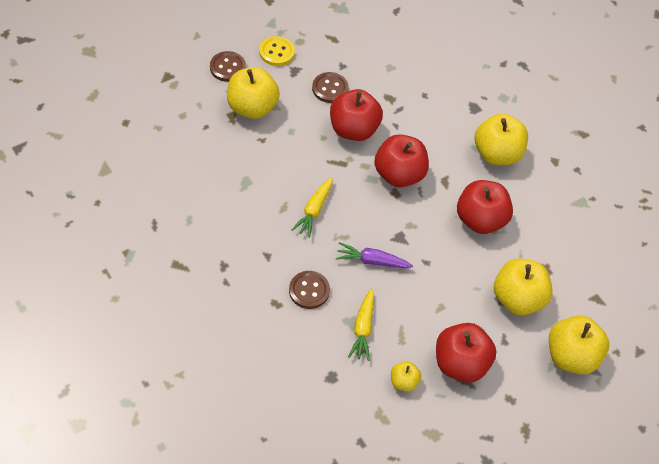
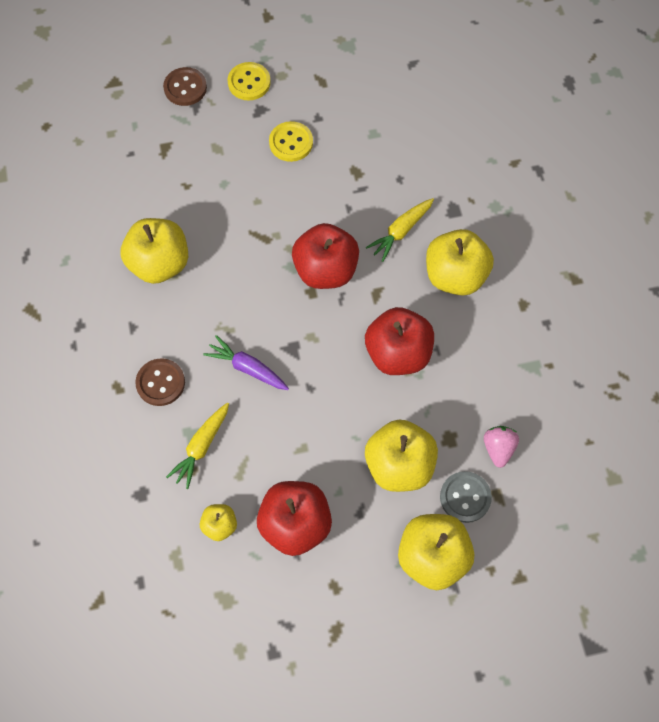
camera: 25 degrees right, 10 degrees up
(252, 107) = (192, 143): yellow apple -> yellow apple (159, 263)
(314, 210) = (208, 287): yellow carrot -> yellow carrot (400, 231)
(330, 88) = (291, 142): brown button -> yellow button
(353, 129) = (296, 200): red apple -> none
(575, 307) = (465, 497): none -> grey button
(583, 266) = (498, 448): none -> pink strawberry

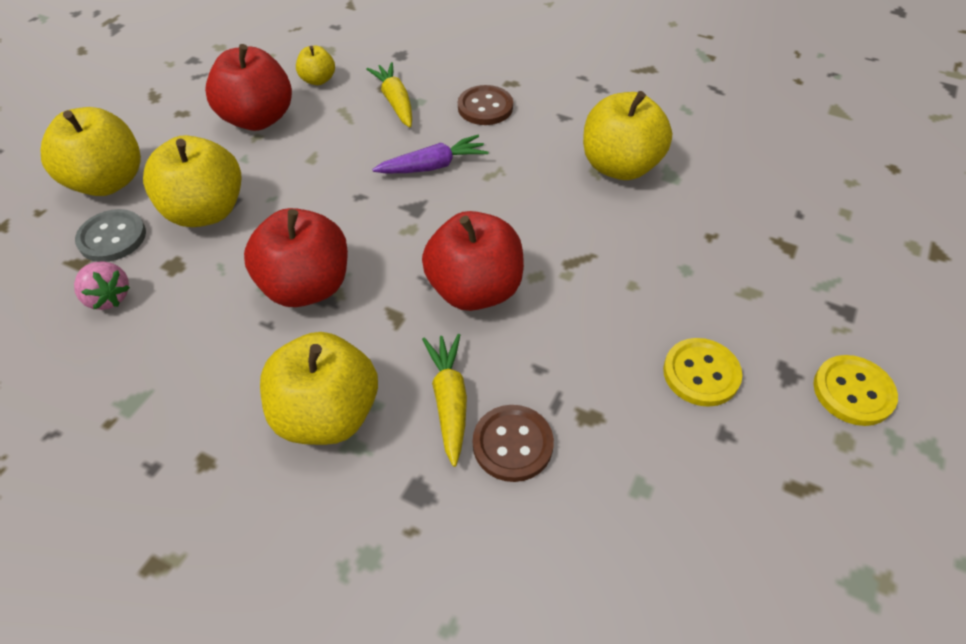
camera: 130 degrees right, 15 degrees down
(185, 88) = (885, 316): brown button -> brown button (512, 444)

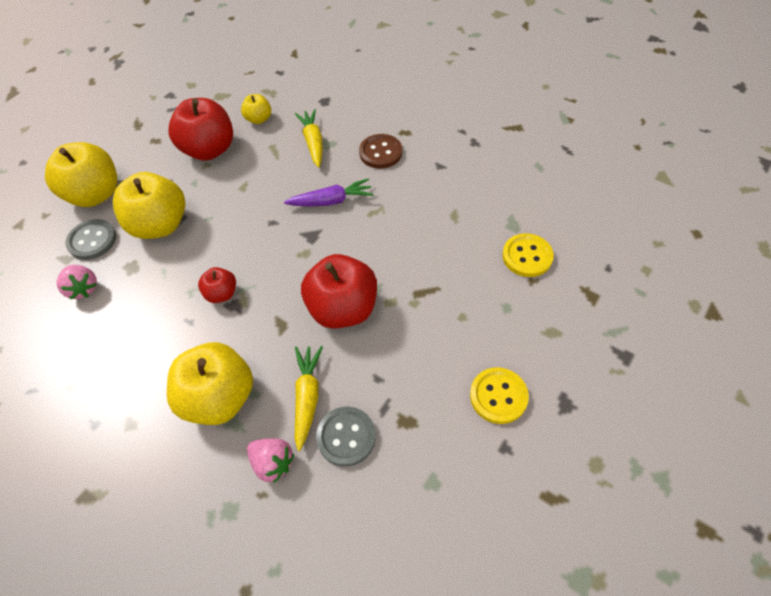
camera: 10 degrees right, 5 degrees up
(306, 286) = (222, 293): red apple -> red apple, size x0.50
(418, 488) = (273, 463): none -> pink strawberry
(512, 444) = (346, 437): brown button -> grey button
(620, 166) = (474, 213): yellow apple -> none
(853, 392) = (613, 425): yellow button -> yellow button (527, 256)

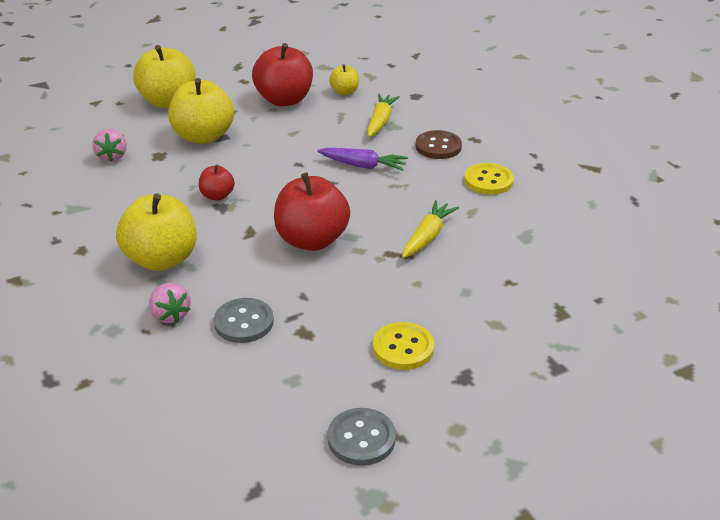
camera: 25 degrees right, 20 degrees down
(92, 240) = (142, 129): grey button -> grey button (361, 438)
(307, 397) = (233, 285): yellow carrot -> yellow carrot (427, 236)
(527, 256) = (519, 263): yellow button -> yellow button (488, 181)

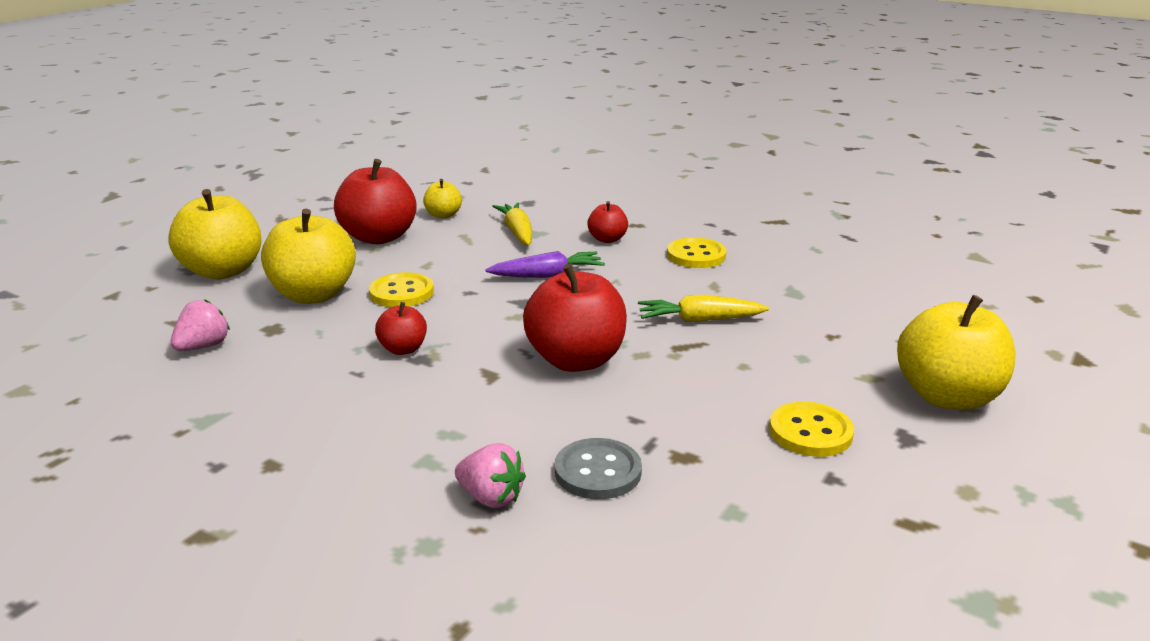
camera: 30 degrees left, 10 degrees down
(112, 157) = (203, 346): pink strawberry -> pink strawberry turned 105 degrees counterclockwise
(162, 259) = (405, 438): yellow apple -> yellow apple (947, 397)
(256, 151) = (401, 293): none -> yellow button
(361, 438) = (888, 543): grey button -> none
(427, 236) = (699, 320): yellow carrot -> yellow carrot turned 90 degrees counterclockwise
(438, 146) = (607, 239): brown button -> red apple

